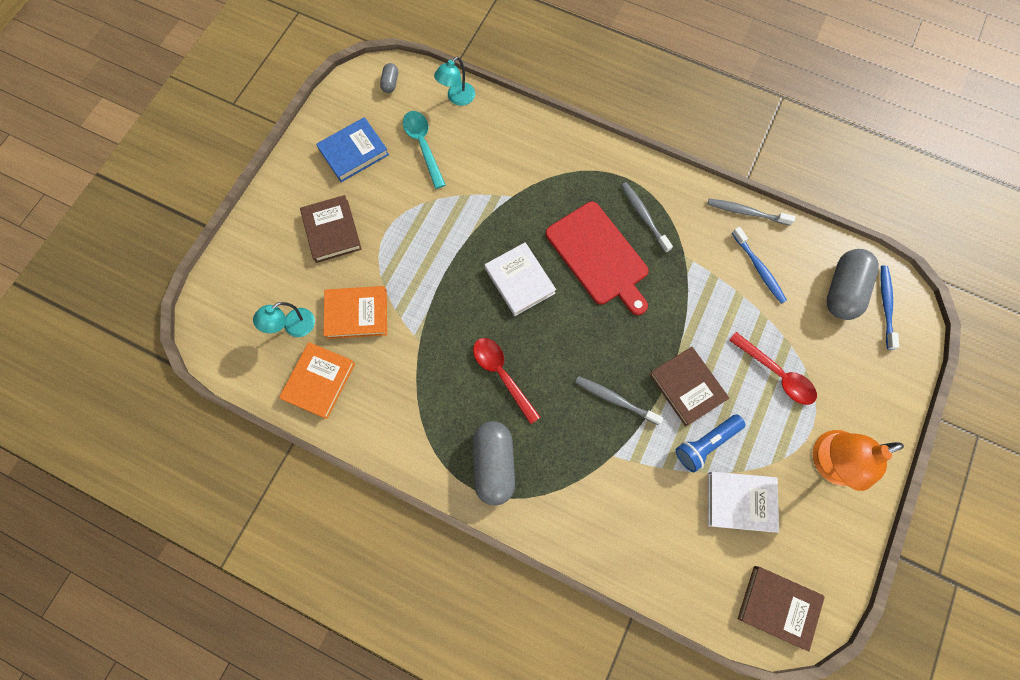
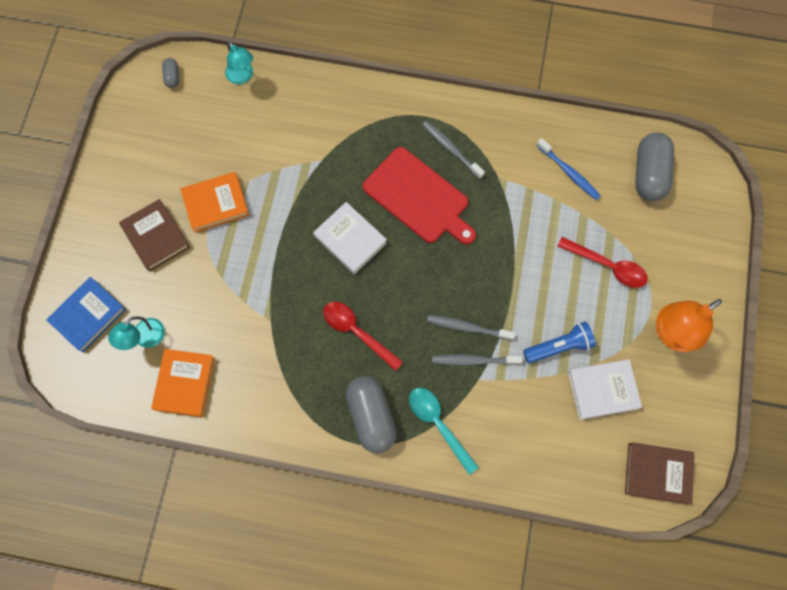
camera: 15 degrees left, 0 degrees up
(354, 152) = (155, 154): blue book -> blue book (88, 316)
(357, 314) = (203, 310): orange book -> orange book (216, 204)
(423, 145) = (222, 131): turquoise spoon -> turquoise spoon (438, 424)
(457, 98) = (242, 77): turquoise lamp -> turquoise lamp turned 60 degrees counterclockwise
(687, 387) = (530, 299): brown book -> none
(705, 444) = (559, 346): blue flashlight -> blue flashlight turned 150 degrees counterclockwise
(746, 212) = (545, 122): grey toothbrush -> grey toothbrush (473, 360)
(886, 305) = (690, 178): blue toothbrush -> none

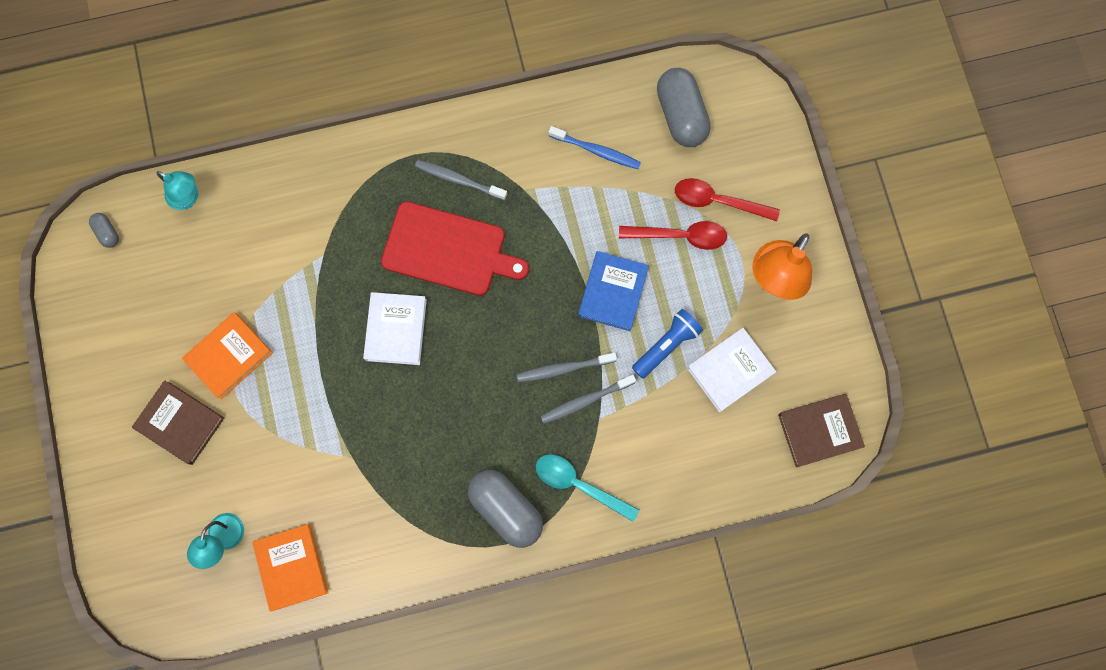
camera: 25 degrees left, 5 degrees up
(88, 316) = (149, 544): blue book -> blue book (613, 292)
(350, 239) = (396, 330): white book -> white book turned 75 degrees clockwise
(357, 332) = (449, 427): red spoon -> red spoon (717, 201)

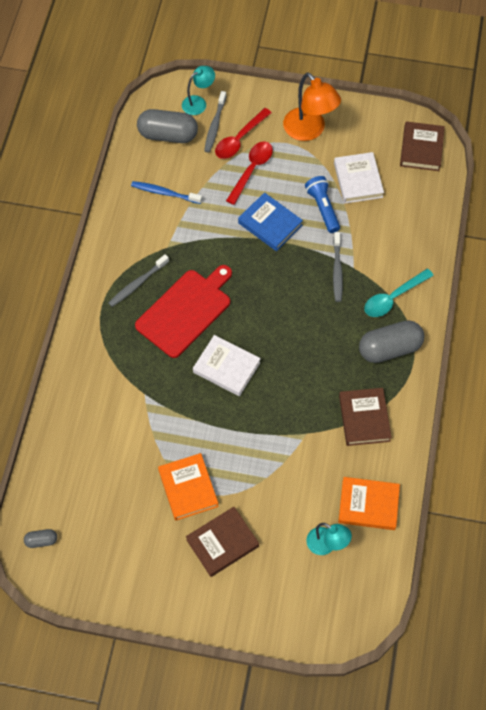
camera: 65 degrees left, 15 degrees down
(188, 198) = (47, 470): turquoise lamp -> turquoise lamp (198, 103)
(399, 517) = (364, 418): none -> brown book
(564, 368) = (308, 274): grey toothbrush -> grey toothbrush (215, 125)
(596, 151) = (164, 193): blue toothbrush -> blue toothbrush turned 120 degrees counterclockwise

